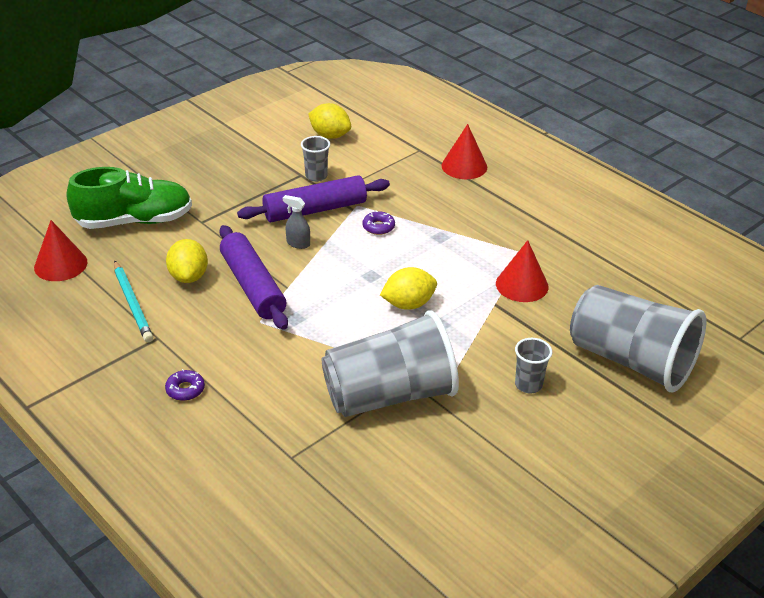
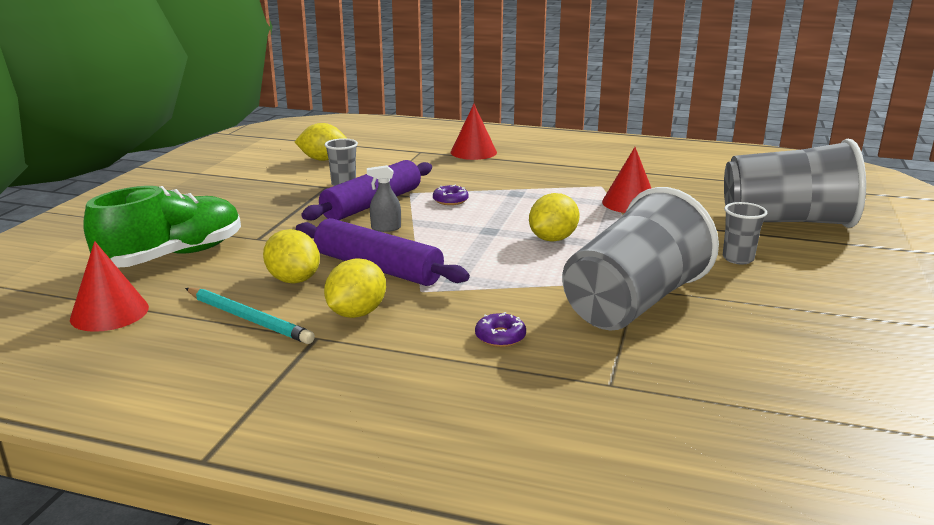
camera: 30 degrees left, 15 degrees down
(185, 389) = (408, 369): purple donut -> purple donut (500, 337)
(199, 326) = (356, 313): none -> yellow lemon

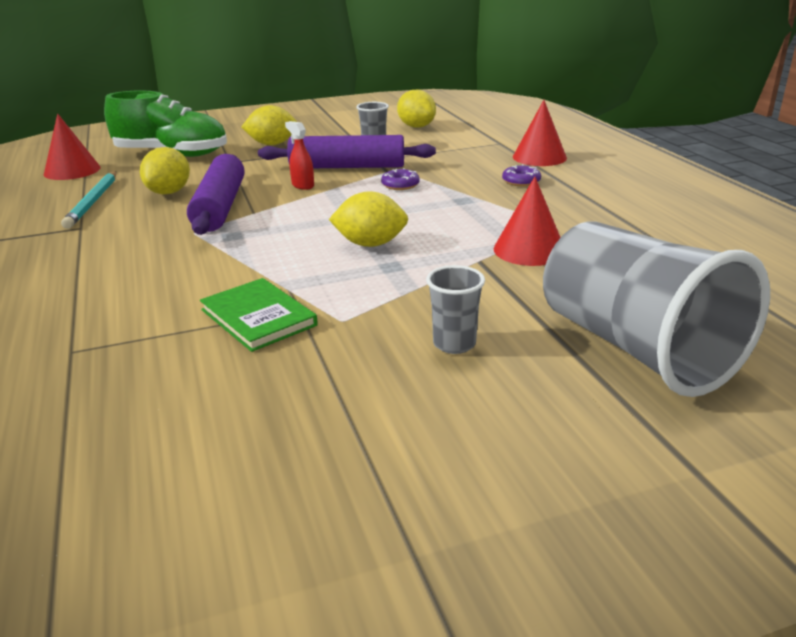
camera: 55 degrees right, 5 degrees up
(356, 313) = (130, 226): yellow lemon -> yellow lemon (272, 144)
(385, 228) = (302, 185): grey spray bottle -> red spray bottle
(500, 337) = (131, 283): purple donut -> purple donut (521, 181)
(633, 303) = (258, 317): grey cup -> green book

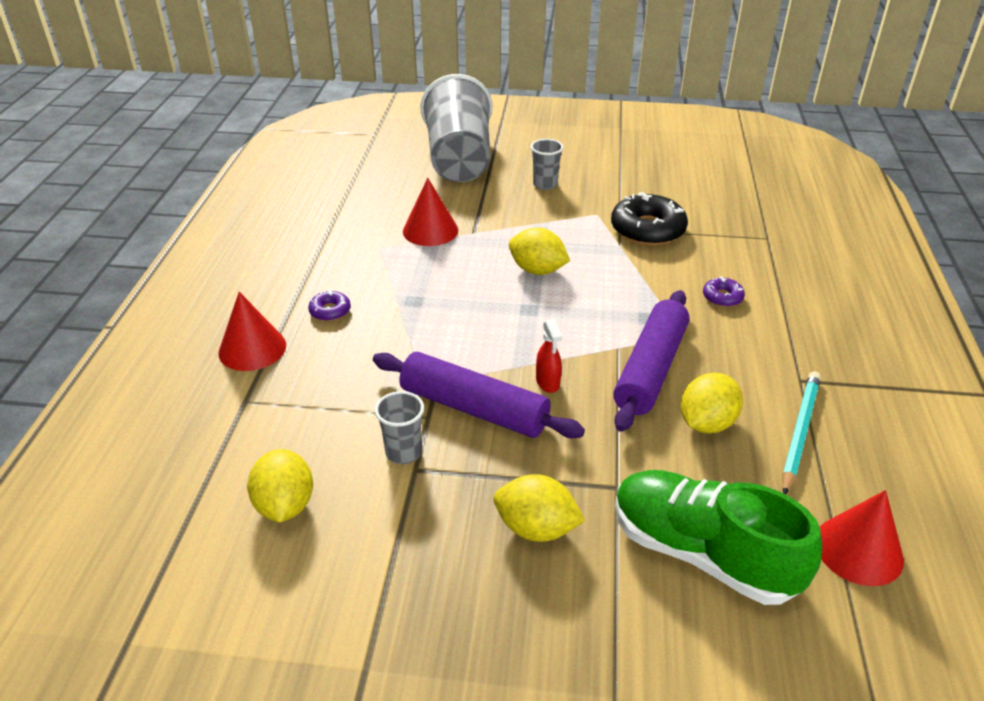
camera: 155 degrees left, 10 degrees up
(258, 317) = (647, 229): green book -> black donut
(400, 185) = (447, 346): purple donut -> purple donut (722, 297)

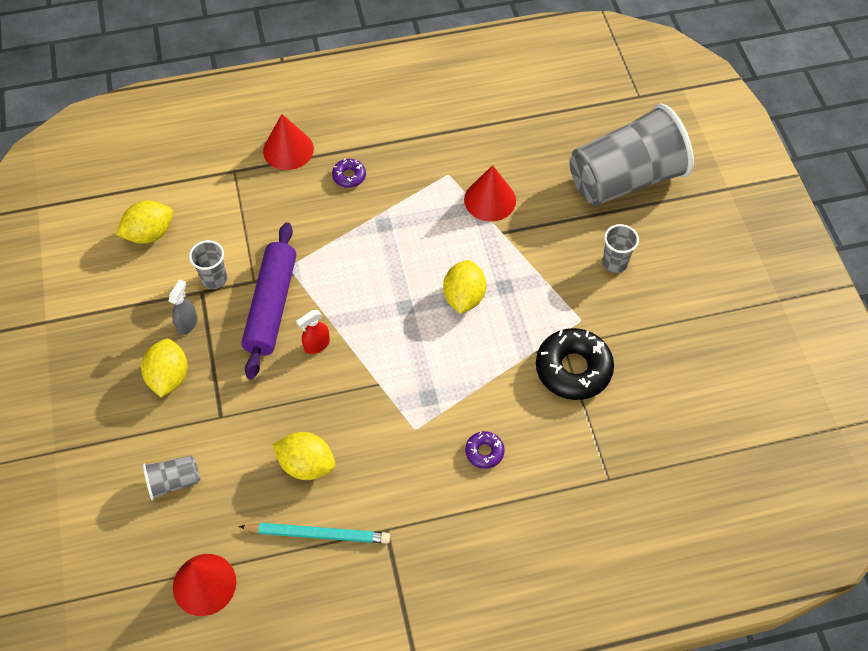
camera: 70 degrees right, 20 degrees up
(459, 492) = (187, 323): none -> grey spray bottle
(650, 369) = (358, 413): purple rolling pin -> none
(702, 553) = (174, 482): green shoe -> grey cup

